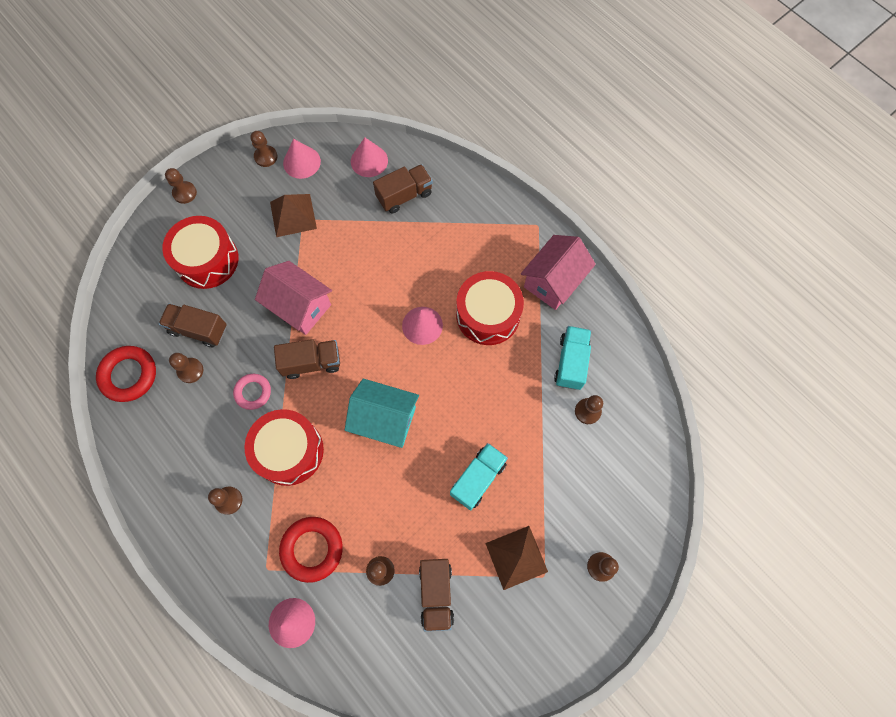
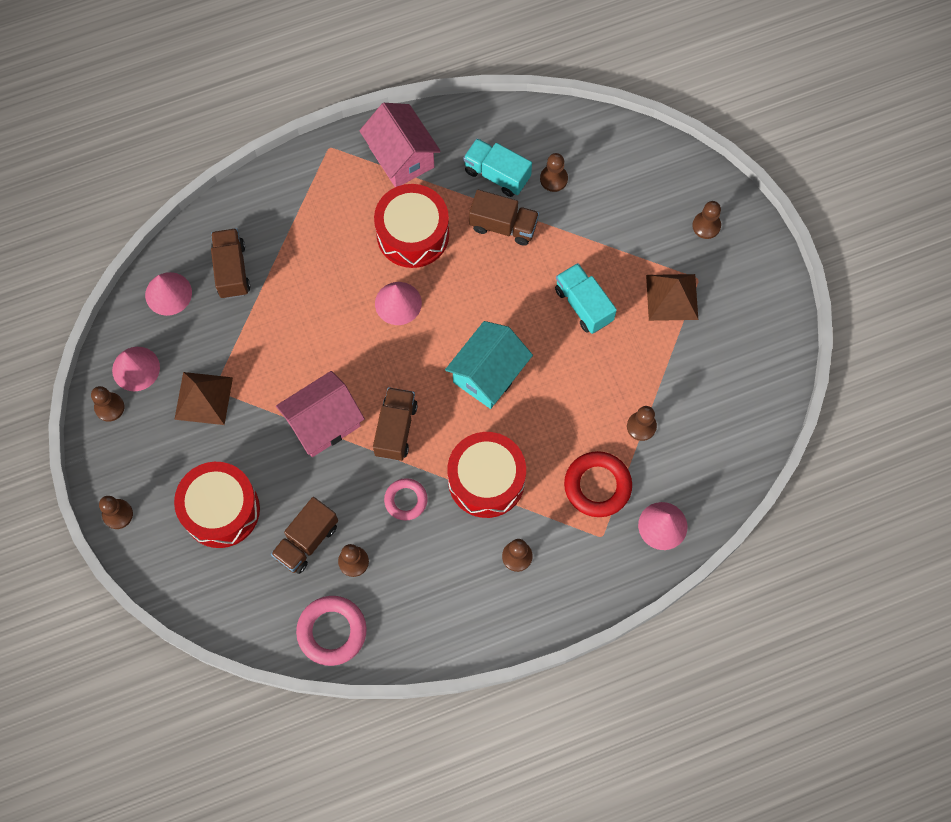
camera: 70 degrees left, 0 degrees up
(129, 375) = (332, 631): red ring -> pink ring
(436, 593) = (681, 381): brown truck -> brown truck (503, 226)

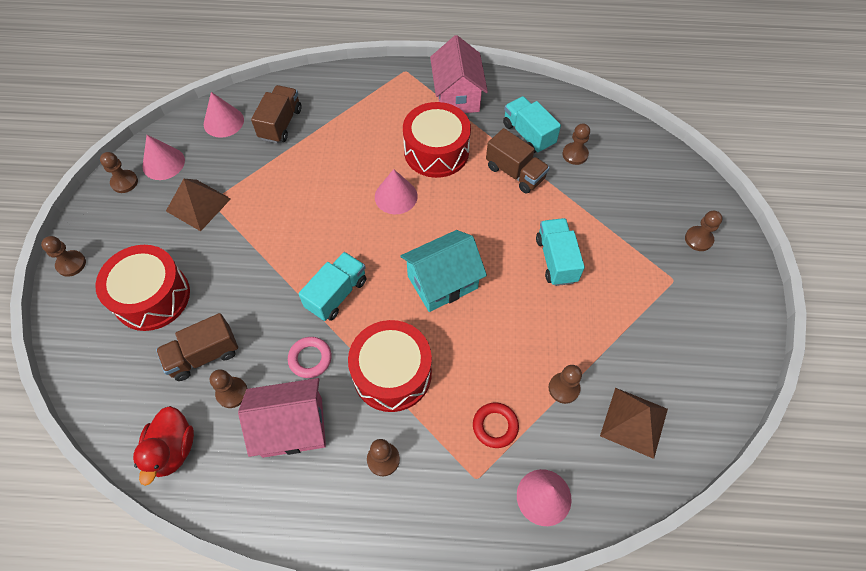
camera: 25 degrees right, 10 degrees down
(323, 423) = (279, 263): pink house -> pink house (292, 427)
(332, 631) = (173, 449): pink ring -> red duck
(395, 429) = (336, 294): brown truck -> turquoise truck
(597, 486) = (495, 426): red ring -> red ring, size x0.64
(672, 297) = (642, 285): brown pyramid -> brown pyramid (634, 422)

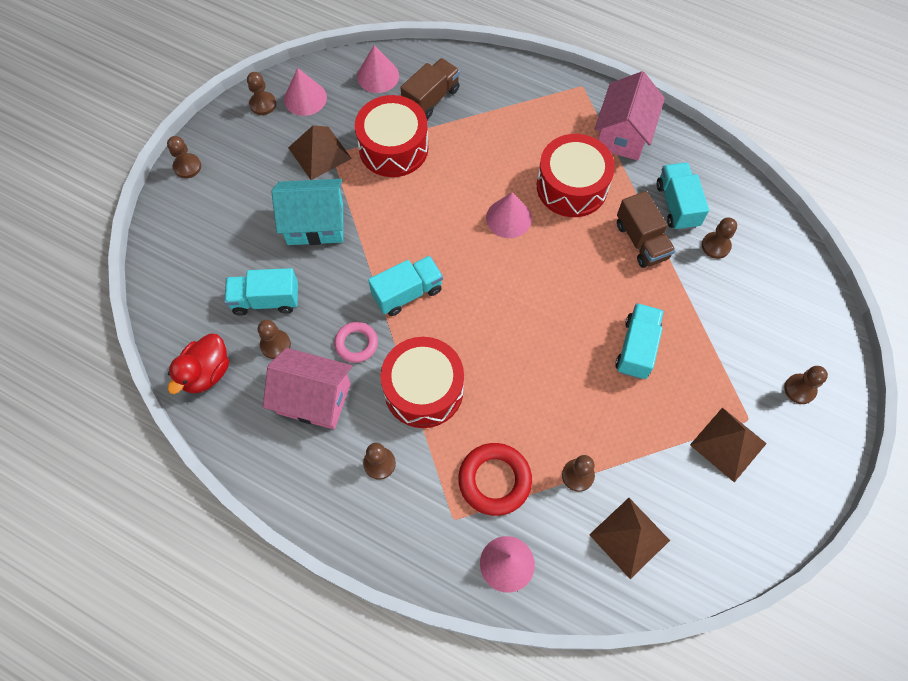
camera: 25 degrees right, 5 degrees up
(152, 297) = (243, 226): red drum -> red drum (393, 148)
(204, 355) = (265, 300): brown truck -> turquoise truck
(442, 282) = (512, 323): turquoise house -> turquoise house (315, 224)
(495, 426) = (494, 480): red ring -> red ring, size x1.57
(669, 307) = (728, 444): none -> brown pyramid

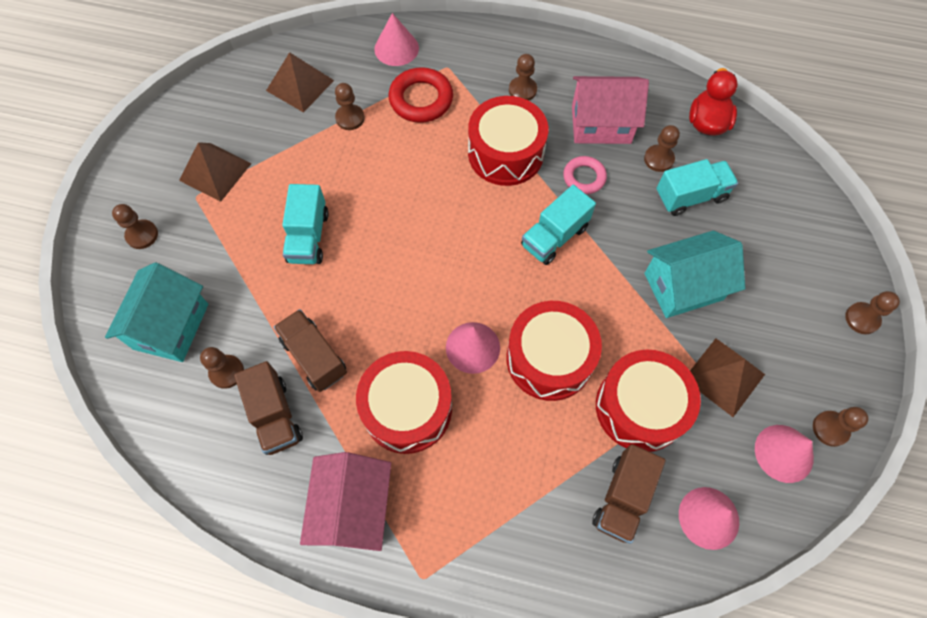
camera: 165 degrees right, 0 degrees up
(449, 196) = (549, 358): none -> red drum
(677, 205) = (275, 415): turquoise truck -> brown truck
(765, 294) = (171, 326): none -> turquoise house

